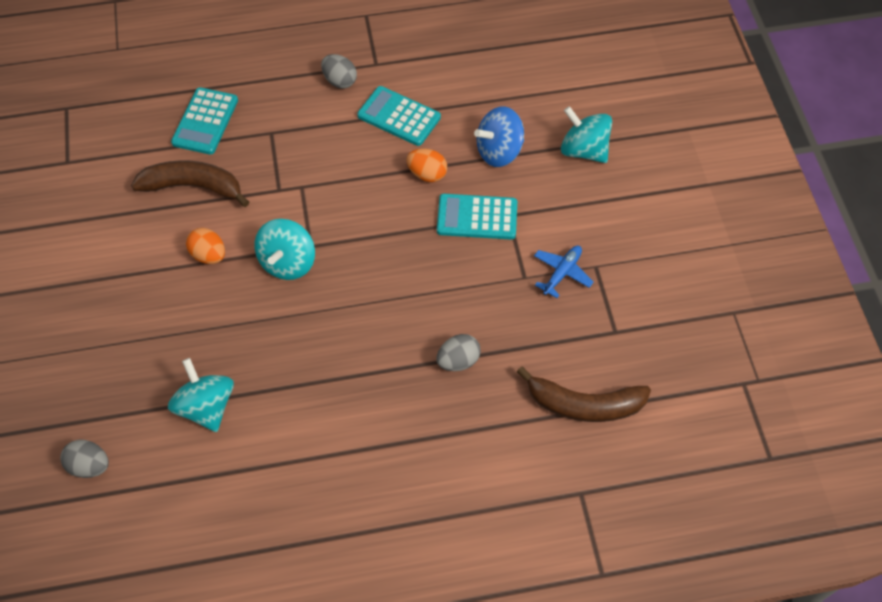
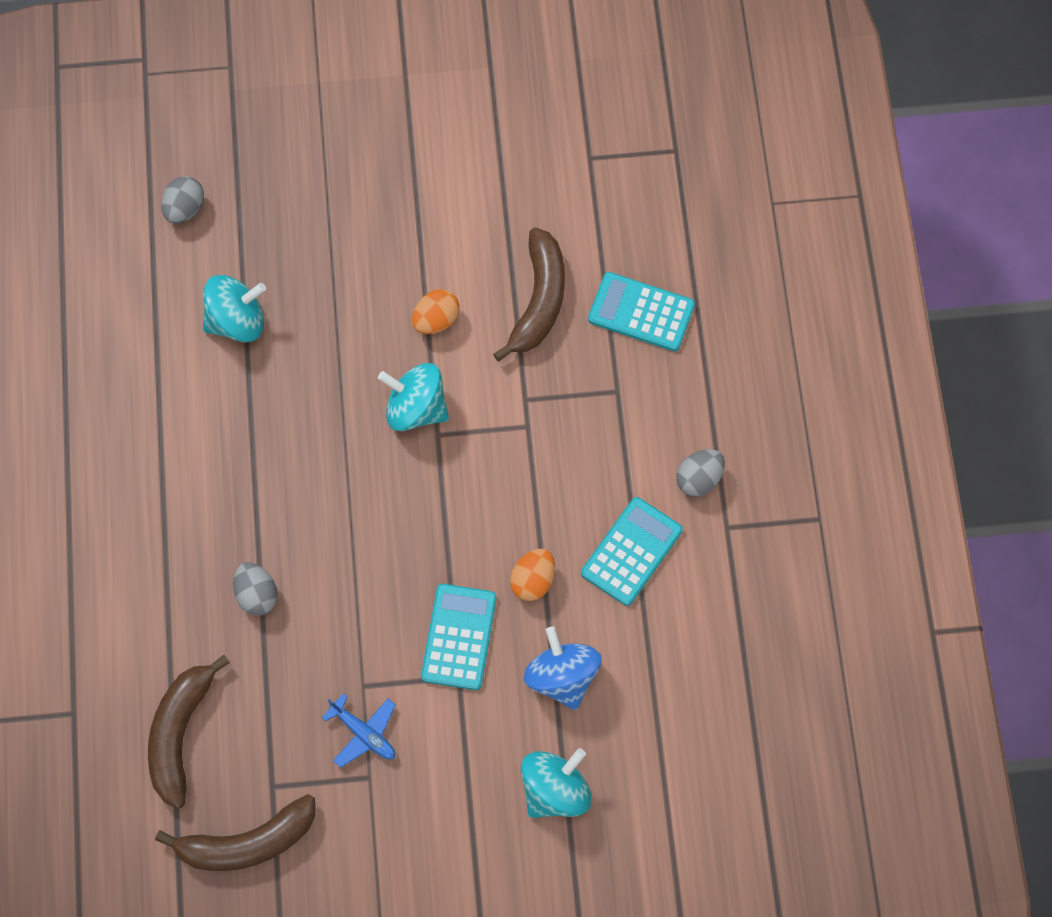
camera: 95 degrees right, 10 degrees up
(663, 344) = (247, 842): none -> brown banana

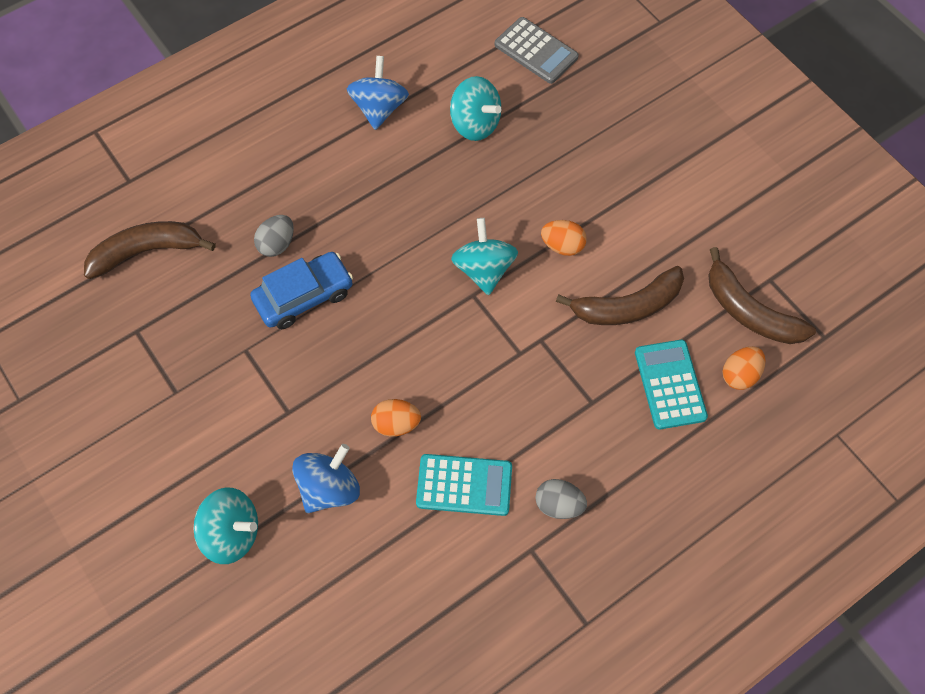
camera: 60 degrees right, 5 degrees down
(152, 405) = (379, 108): none -> blue spinning top
(185, 208) = (536, 51): grey egg -> grey calculator
(247, 842) = (85, 337): brown banana -> brown banana (749, 311)
(337, 598) = (304, 296): none -> blue car
(363, 733) = (208, 370): blue plane -> none
(459, 637) = (320, 395): turquoise calculator -> none
(668, 246) = (739, 375): none -> orange egg

